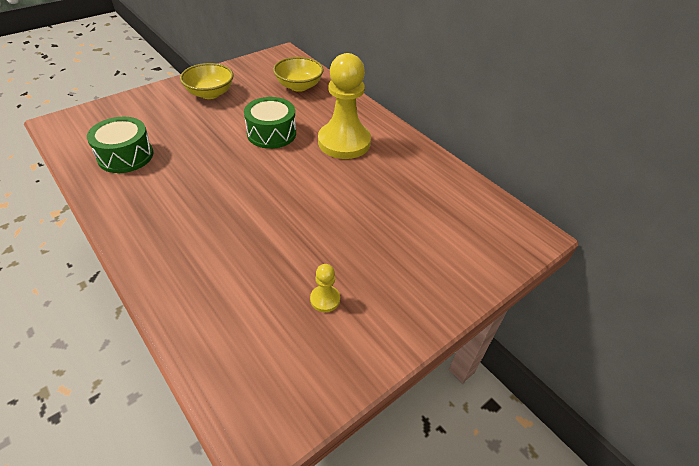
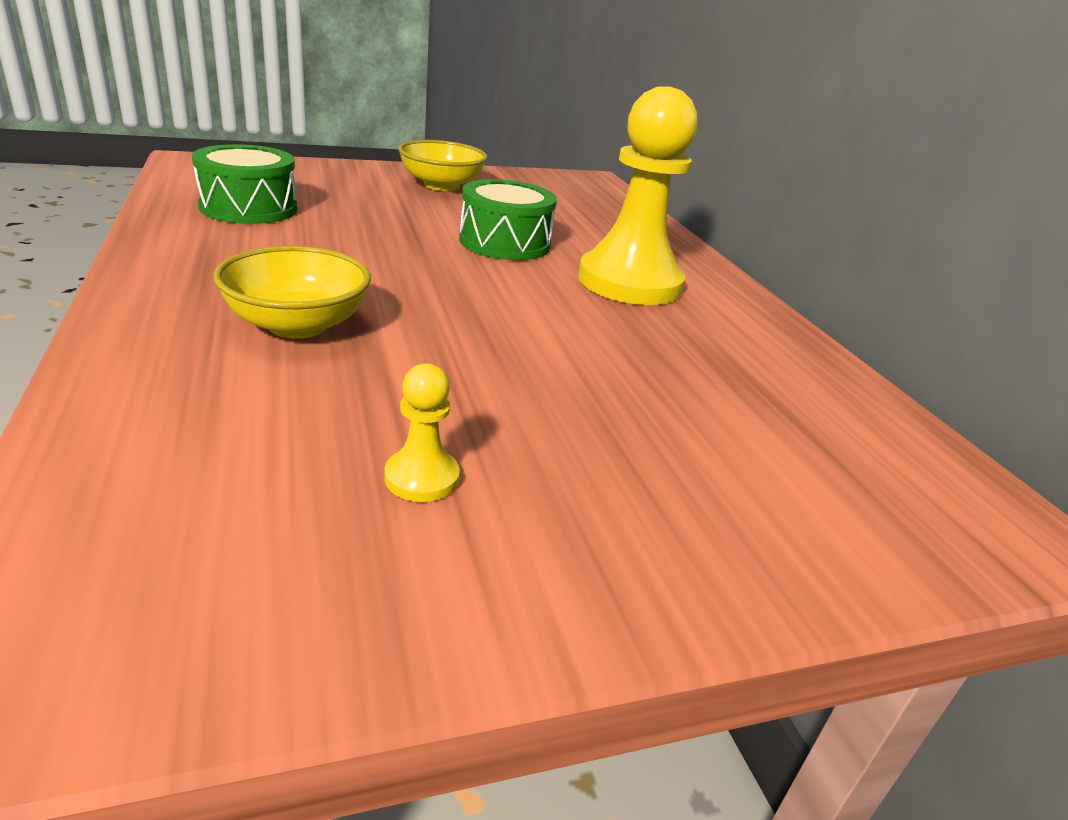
camera: 20 degrees right, 15 degrees down
(299, 86) = (593, 210): yellow bowl -> yellow bowl (297, 325)

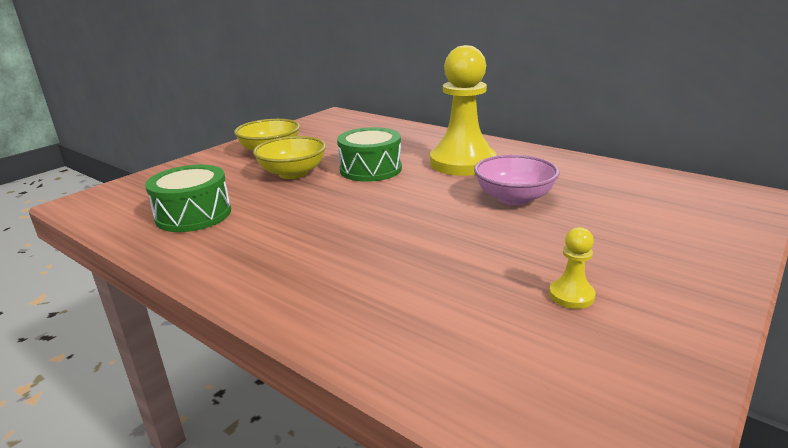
camera: 30 degrees left, 5 degrees down
(297, 325) = (373, 263): yellow bowl -> yellow bowl (293, 173)
(605, 346) = (514, 198): none -> pink bowl

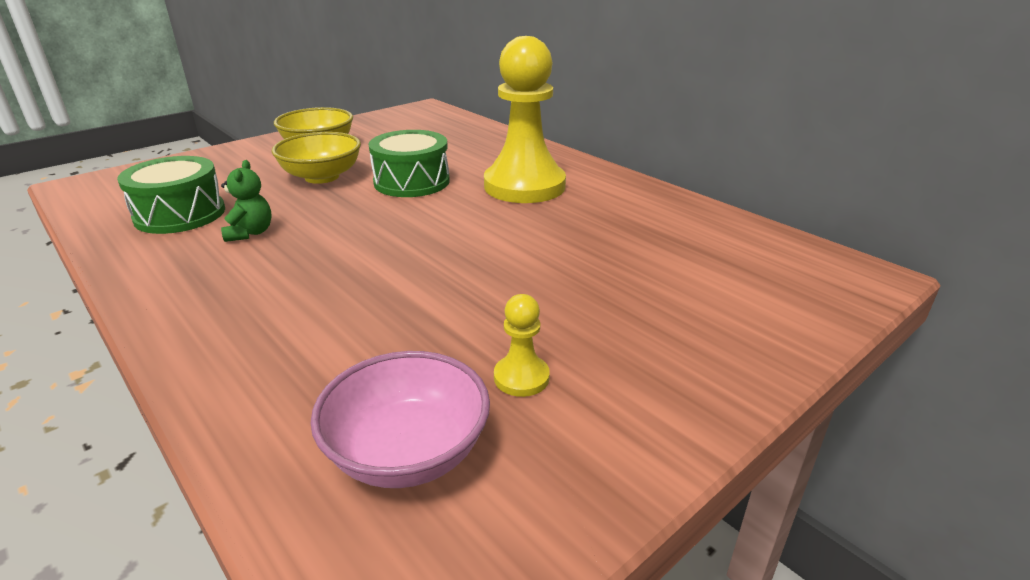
camera: 10 degrees right, 5 degrees up
(268, 222) = (250, 233): none -> green teddy bear
(514, 198) = (550, 239): pink bowl -> pink bowl (407, 452)

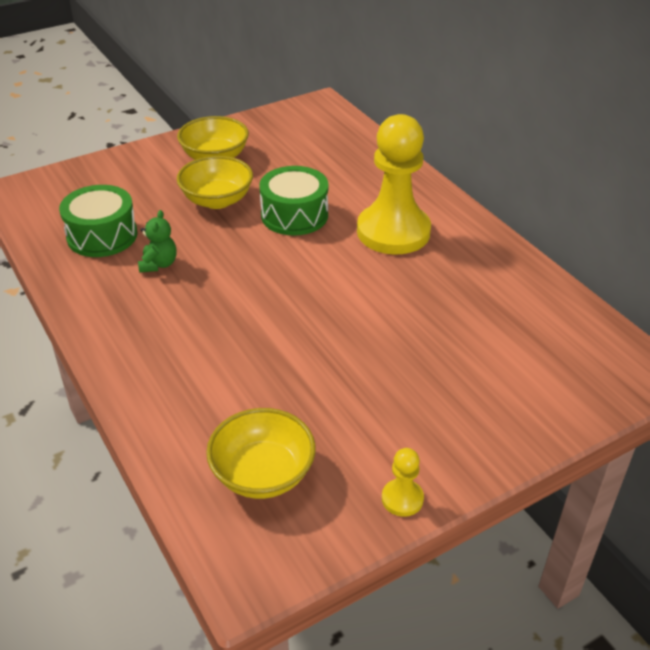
camera: 10 degrees right, 10 degrees up
(407, 452) = (262, 474): pink bowl -> yellow bowl
(521, 377) = (346, 429): yellow pawn -> yellow pawn (402, 499)

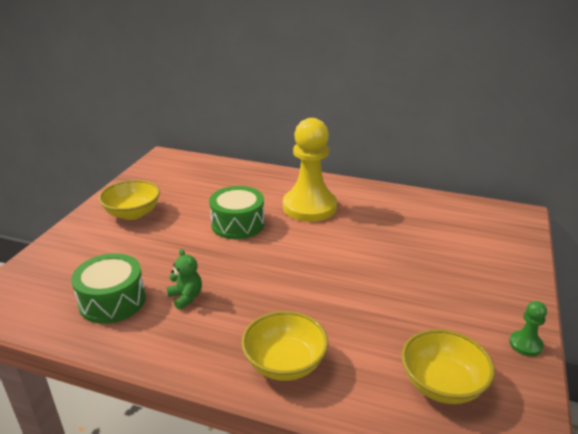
camera: 40 degrees left, 10 degrees down
(217, 200) = (172, 238): yellow bowl -> yellow bowl (285, 363)
(402, 499) = (525, 344): yellow pawn -> green pawn

